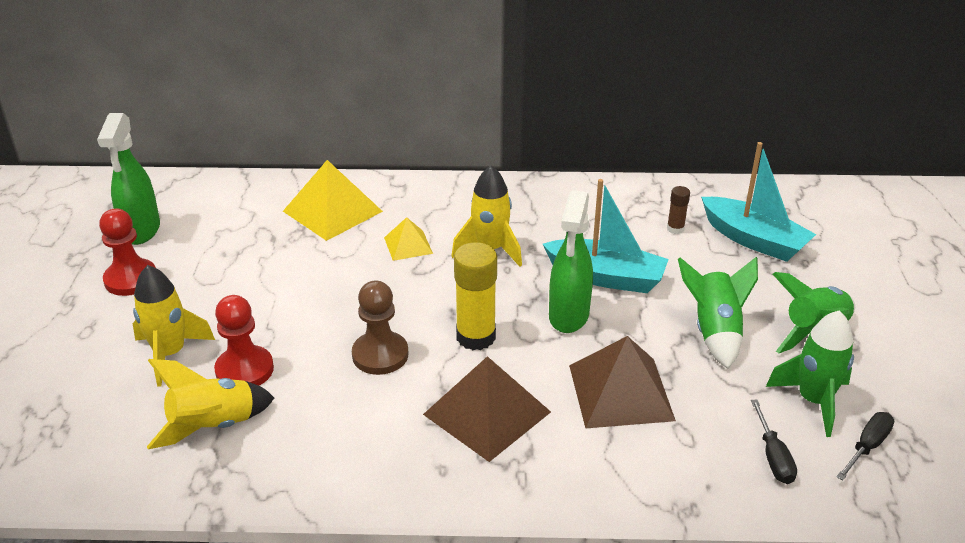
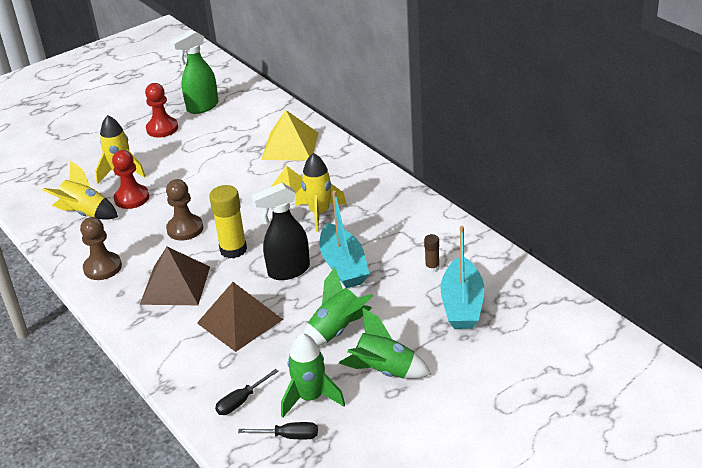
camera: 55 degrees right, 0 degrees up
(364, 462) = (102, 267): none -> brown pawn
(568, 316) = (288, 271): green spray bottle -> black spray bottle

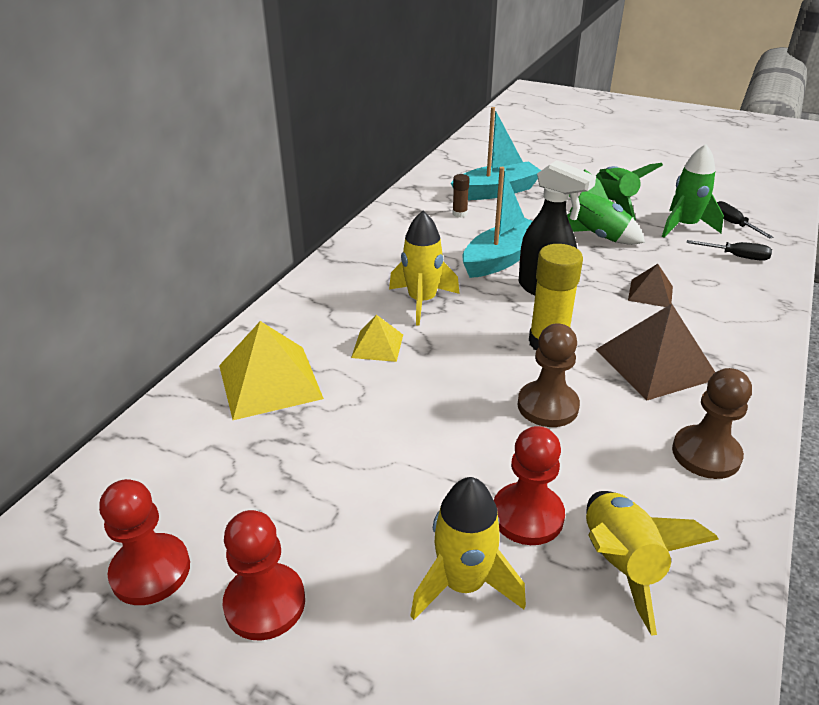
camera: 120 degrees left, 0 degrees up
(202, 107) = (150, 571): green spray bottle -> red pawn
(240, 321) = (650, 293): brown pyramid -> brown pyramid, size x0.55

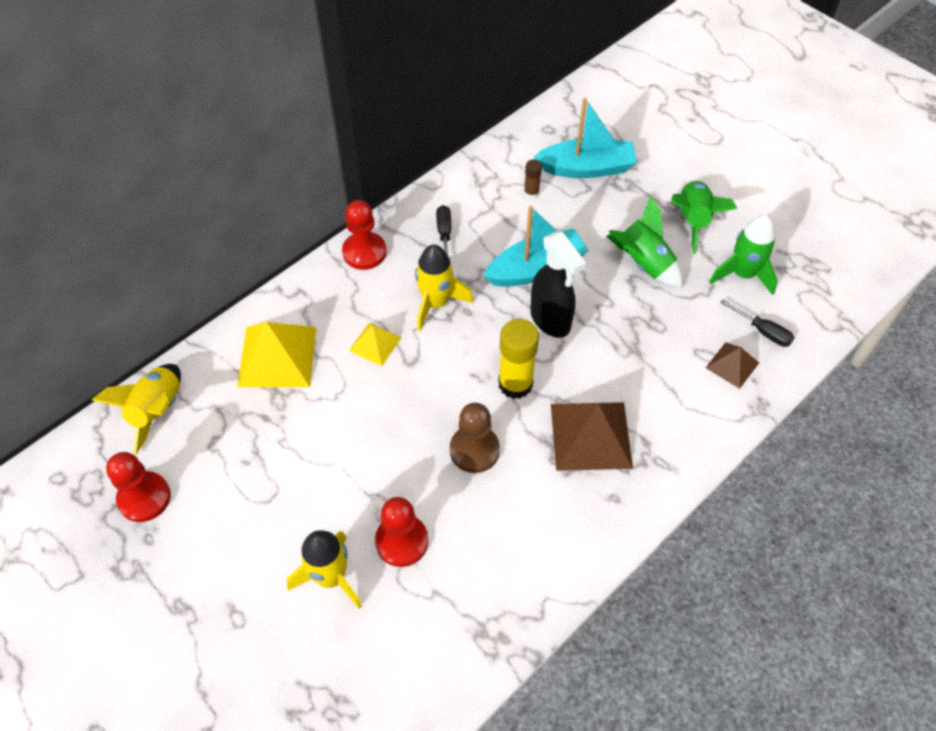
camera: 20 degrees right, 20 degrees up
(265, 603) = (204, 546): red pawn -> red pawn (364, 252)
(620, 564) = (441, 600): yellow rocket -> yellow rocket (157, 411)
(650, 293) = (643, 354): brown pyramid -> brown pyramid (732, 365)
(706, 454) = (566, 535): brown pawn -> none
(733, 224) = (796, 285): black screwdriver -> black screwdriver (444, 234)

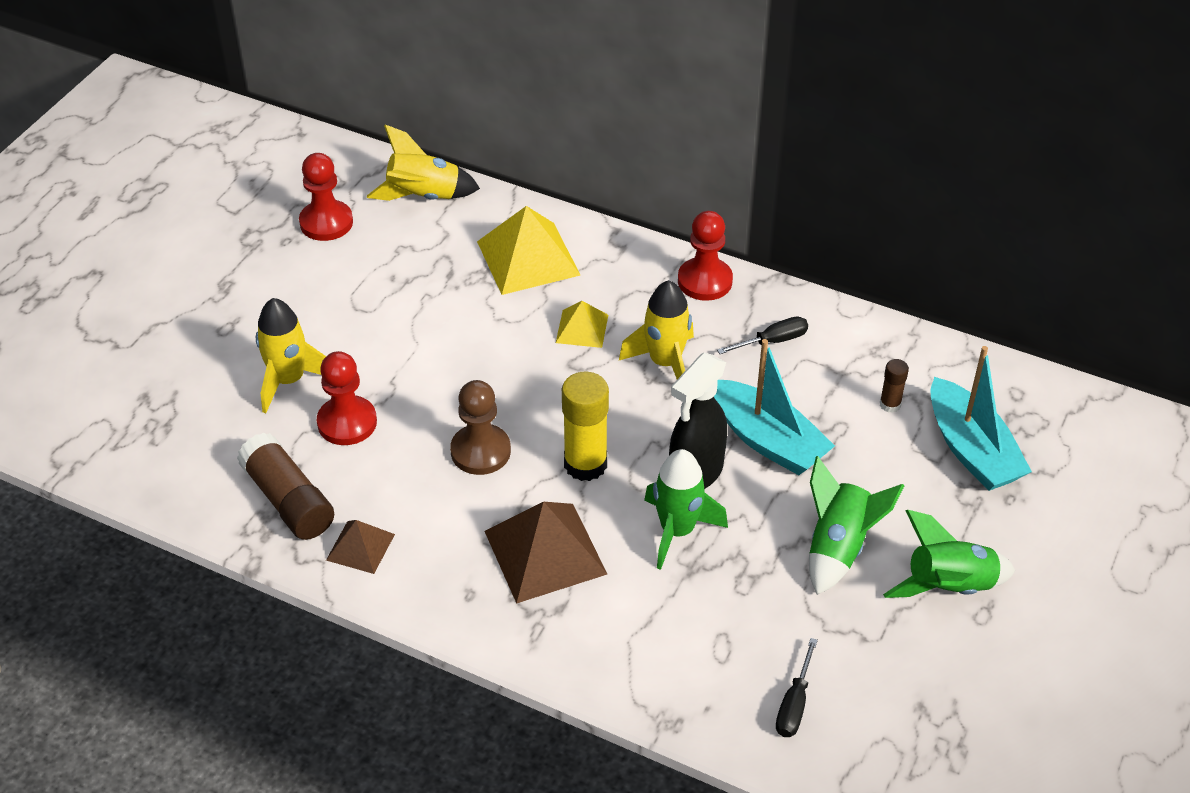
camera: 70 degrees right, 10 degrees down
(471, 610) = (288, 500): none -> brown glue stick
(732, 365) = (719, 678): brown pyramid -> brown pyramid (360, 547)
(742, 274) = (884, 663): green rocket -> green rocket (677, 531)

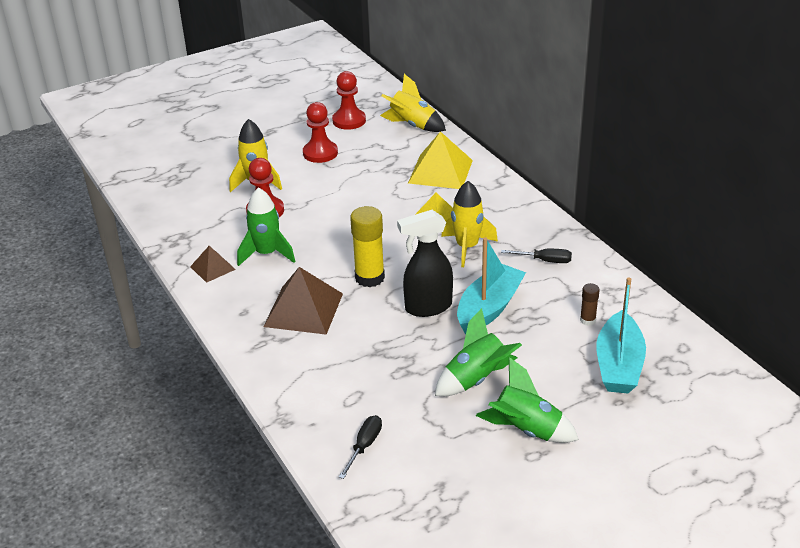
camera: 35 degrees right, 10 degrees down
(288, 500) = (200, 233): brown glue stick -> none
(480, 451) = (319, 250): brown pawn -> none
(677, 531) = (388, 330): green rocket -> green rocket (267, 254)
(705, 281) = (533, 217): red pawn -> red pawn (320, 153)
(767, 440) = (489, 308): turquoise boat -> turquoise boat turned 135 degrees counterclockwise
(794, 704) = (364, 446): black screwdriver -> black screwdriver turned 150 degrees clockwise

